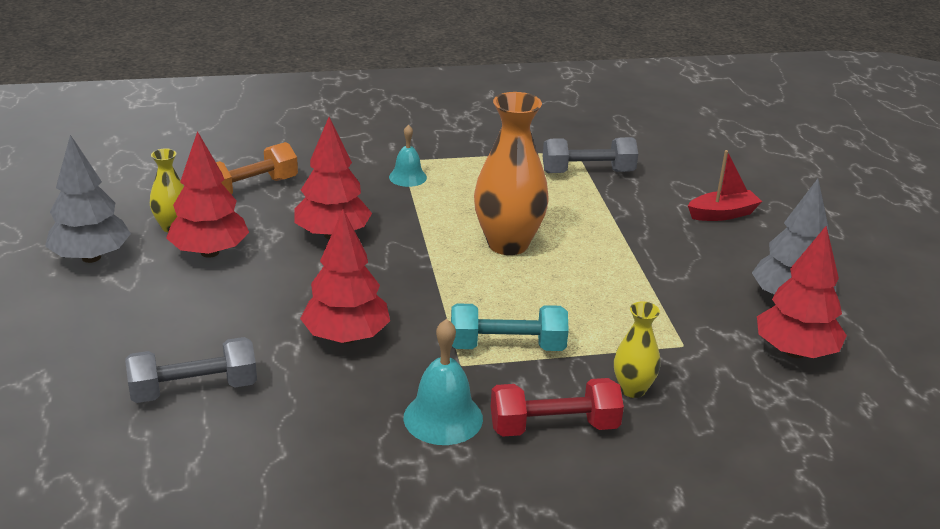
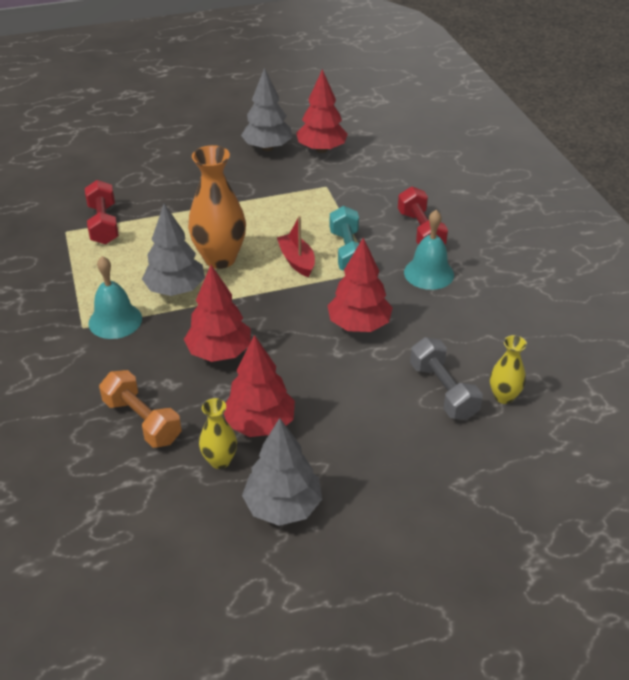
camera: 95 degrees left, 10 degrees up
(407, 177) = (115, 320): turquoise bell -> turquoise bell, size x1.55
(452, 212) = (175, 290): none -> grey tree
(588, 172) = (103, 224): grey dumbbell -> red dumbbell
(632, 389) = (376, 204): yellow vase -> yellow vase (503, 396)
(722, 214) = (165, 166): red boat -> red boat (297, 261)

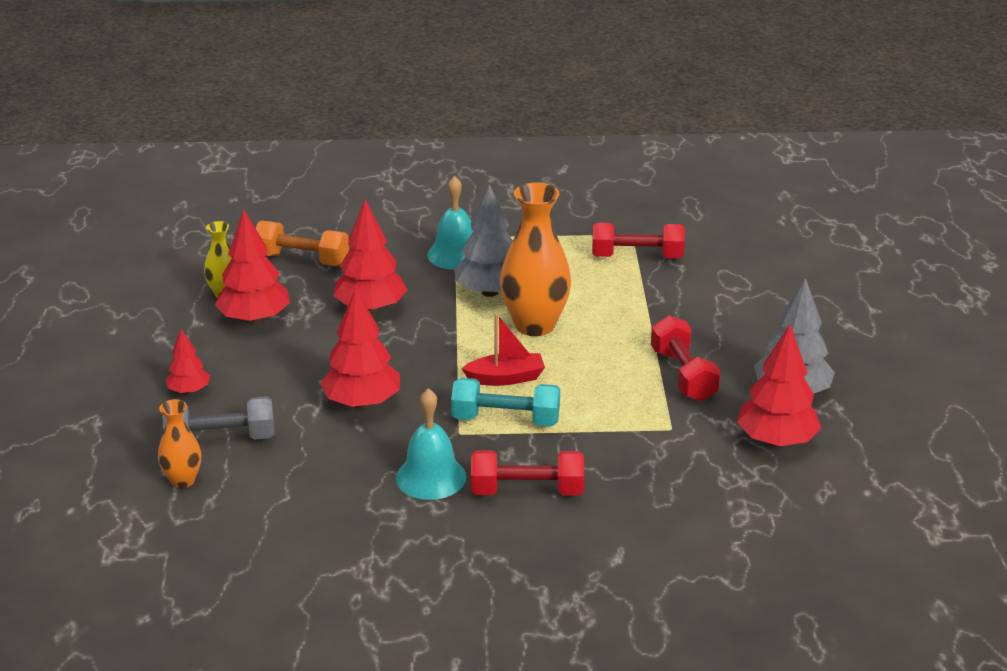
camera: 105 degrees right, 10 degrees down
(142, 421) = (302, 260): orange dumbbell -> orange dumbbell turned 45 degrees clockwise
(263, 187) = (683, 375): none -> red dumbbell
(283, 506) = (148, 318): grey tree -> none
(388, 433) = (189, 391): none -> red tree
(503, 396) = (183, 480): yellow vase -> orange vase

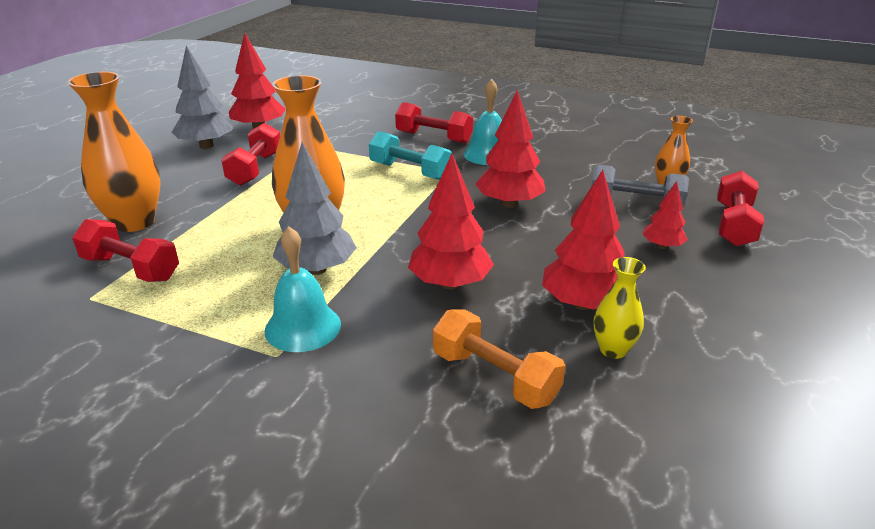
camera: 155 degrees left, 0 degrees up
(110, 438) = (734, 225): none -> red dumbbell
(505, 378) = (383, 195): red boat -> none
(701, 289) = (134, 222): none -> orange vase

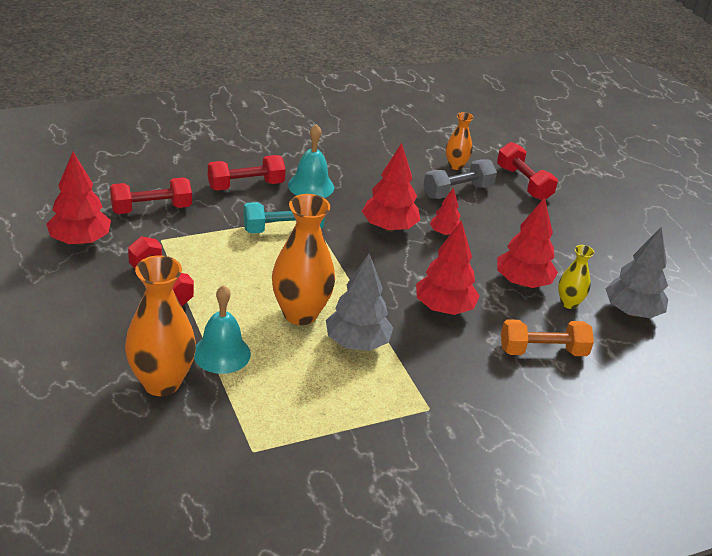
camera: 50 degrees left, 5 degrees up
(131, 268) = (237, 416): red dumbbell -> red dumbbell (151, 209)
(206, 146) = (68, 282): grey tree -> grey tree (632, 312)
(303, 327) = (414, 384): turquoise bell -> turquoise bell (221, 353)
(662, 246) = (510, 219): red tree -> red tree (444, 233)

